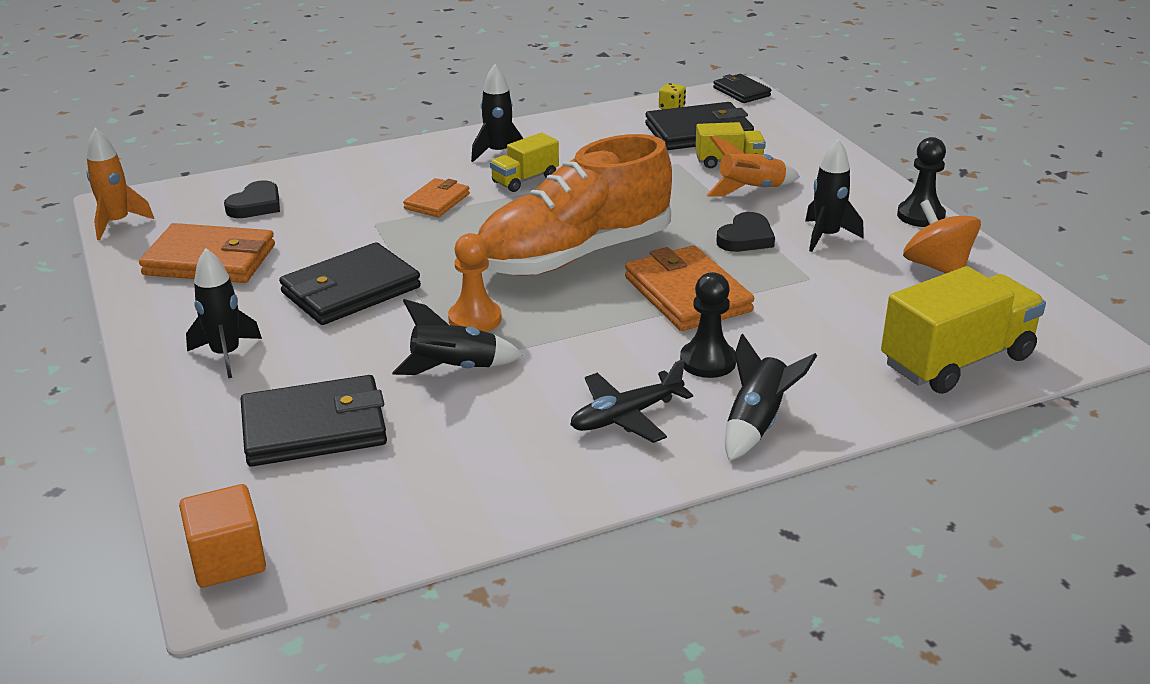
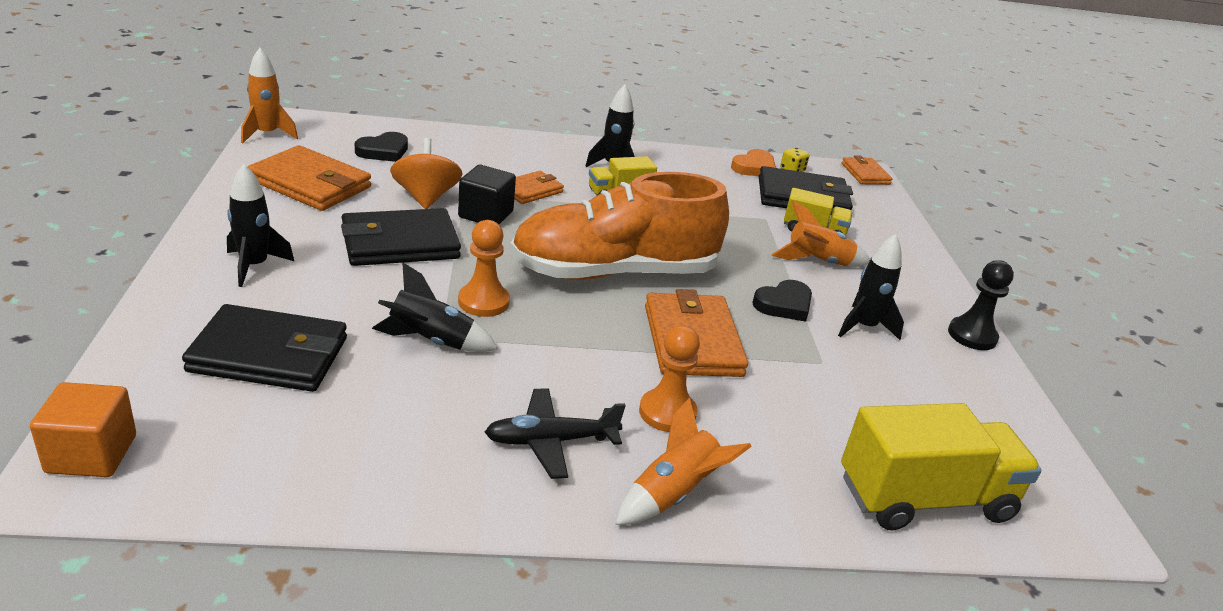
camera: 15 degrees right, 0 degrees up
(411, 238) = (486, 214): none -> black cube
(634, 115) = (754, 167): none -> orange heart
(707, 361) = (667, 412): black pawn -> orange pawn
(741, 92) = (865, 174): black wallet -> orange wallet
(757, 423) = (673, 494): black rocket -> orange rocket
(937, 266) = (960, 391): orange spinning top -> orange spinning top (426, 197)

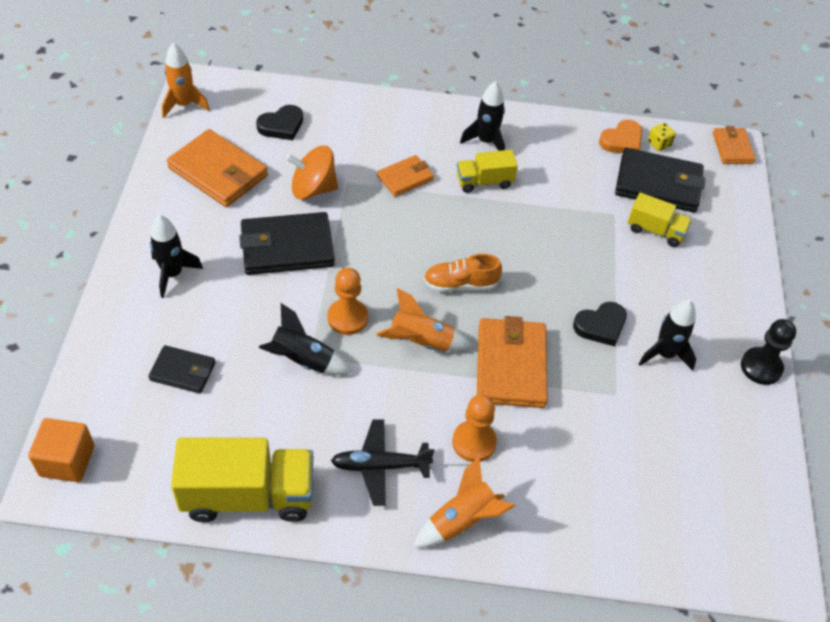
camera: 10 degrees right, 20 degrees up
(269, 355) = (183, 371): black wallet -> black wallet, size x0.57
(426, 197) = (313, 189): orange spinning top -> orange spinning top turned 90 degrees counterclockwise
(486, 214) = (361, 210): black cube -> none
(614, 272) = (460, 284): orange shoe -> orange shoe, size x0.43
(818, 262) = (647, 272): orange rocket -> orange rocket (421, 342)
(925, 498) = (655, 538): yellow truck -> yellow truck (248, 495)

